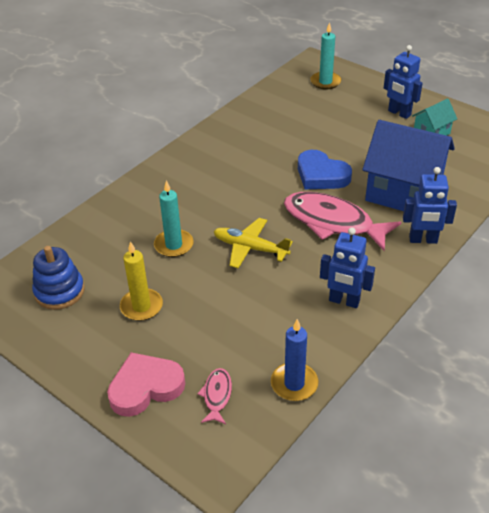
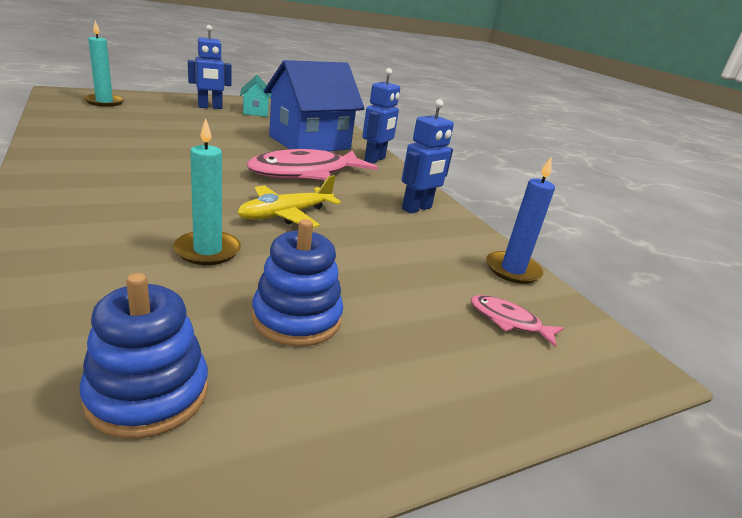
camera: 70 degrees left, 15 degrees down
(141, 306) = (297, 318): yellow candle -> blue stacking toy
(145, 387) = (466, 374): pink heart -> none
(321, 175) = (232, 152): blue heart -> none

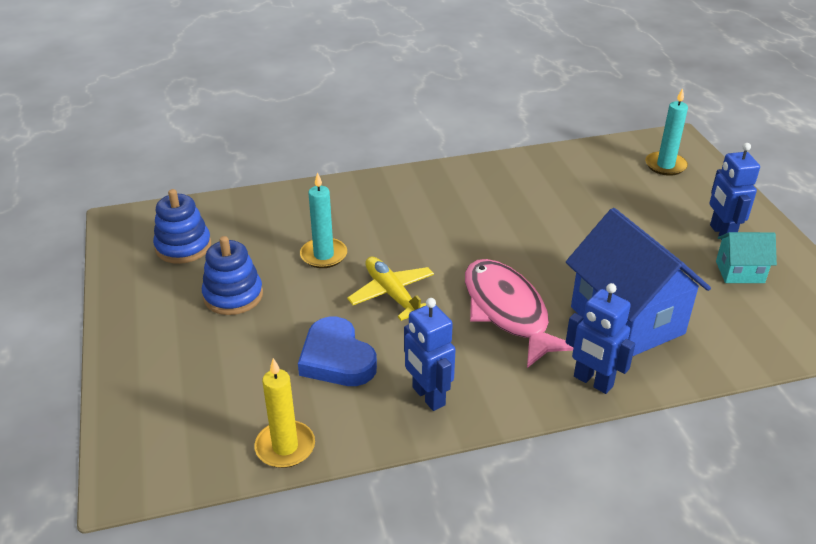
camera: 105 degrees right, 10 degrees up
(390, 245) = (336, 358): none -> blue heart
(509, 321) = (205, 413): pink fish -> none
(512, 270) = (285, 447): blue candle -> yellow candle

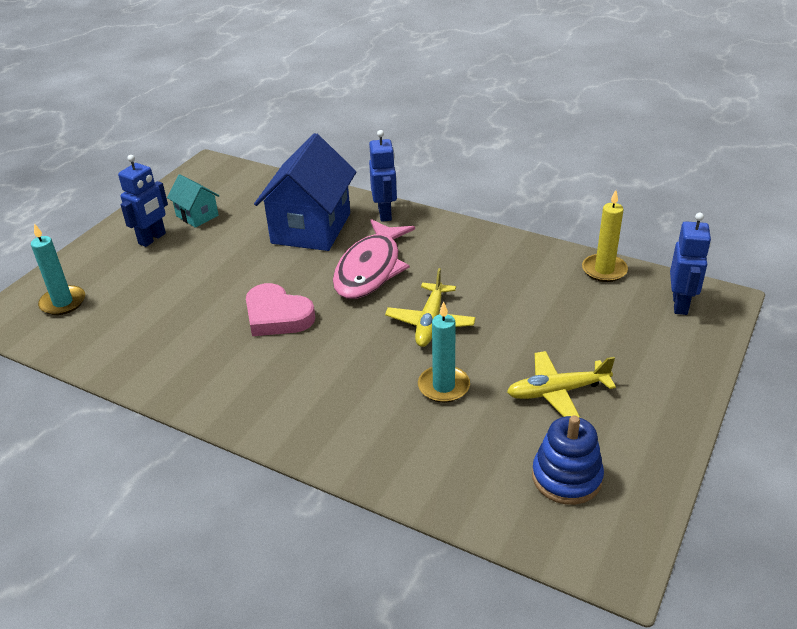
camera: 135 degrees left, 0 degrees up
(233, 296) = (557, 392): blue stacking toy -> yellow plane
(336, 358) = (521, 300): blue heart -> none
(428, 396) = (488, 252): blue robot -> blue robot (680, 304)
(513, 235) = (277, 316): none -> pink heart

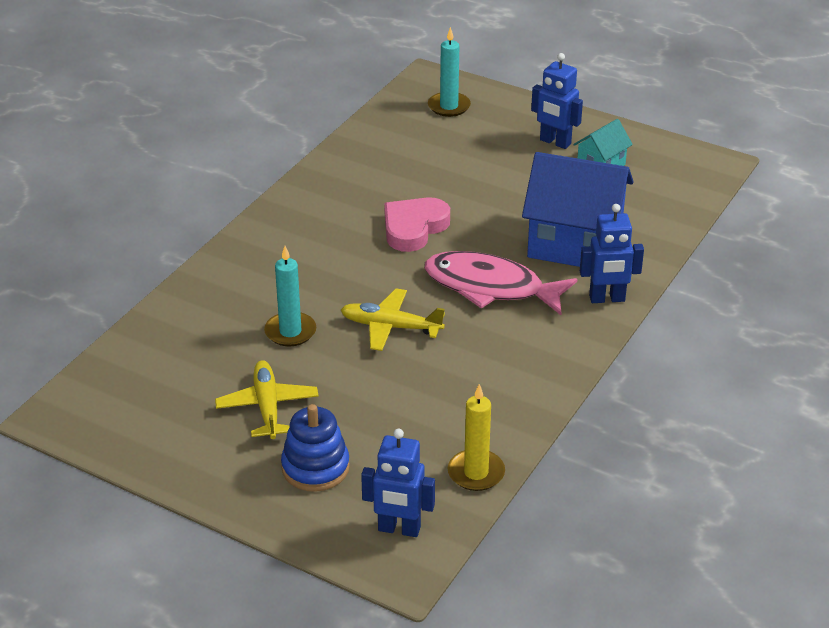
camera: 90 degrees right, 0 degrees up
(566, 477) = (155, 399): blue stacking toy -> blue stacking toy (315, 468)

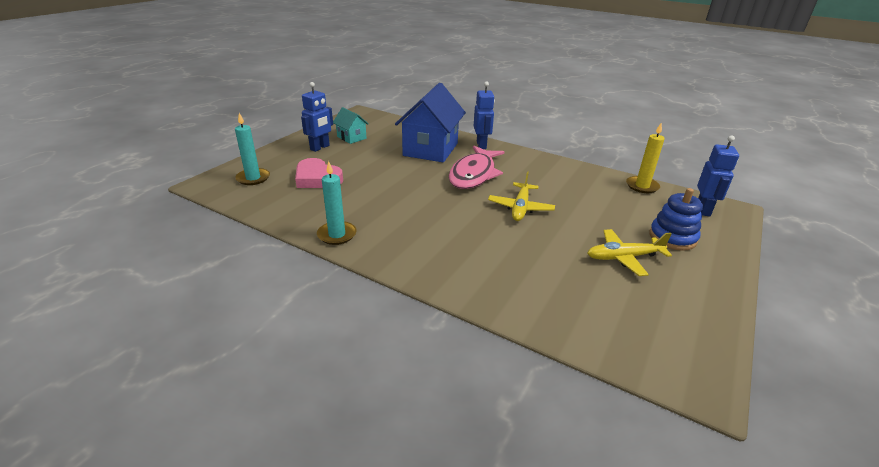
camera: 90 degrees left, 5 degrees down
(290, 332) = (535, 248): turquoise candle -> turquoise candle (337, 235)
(414, 228) = (407, 196): pink heart -> pink heart (317, 178)

